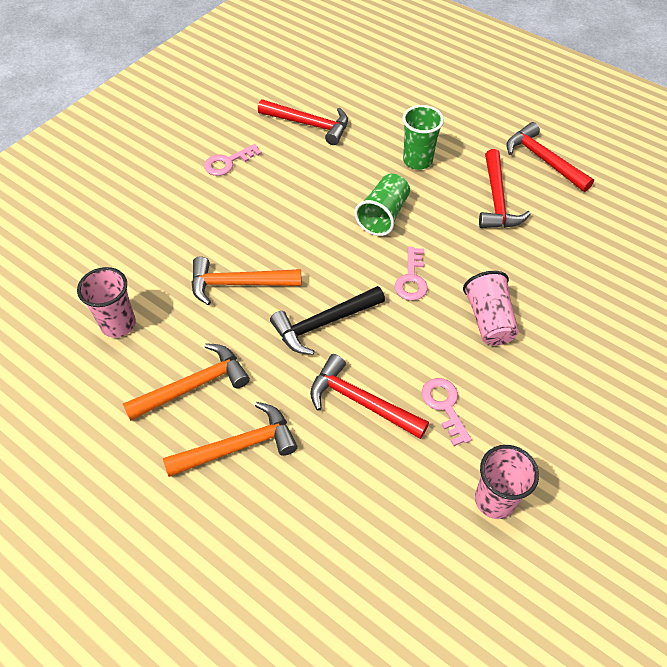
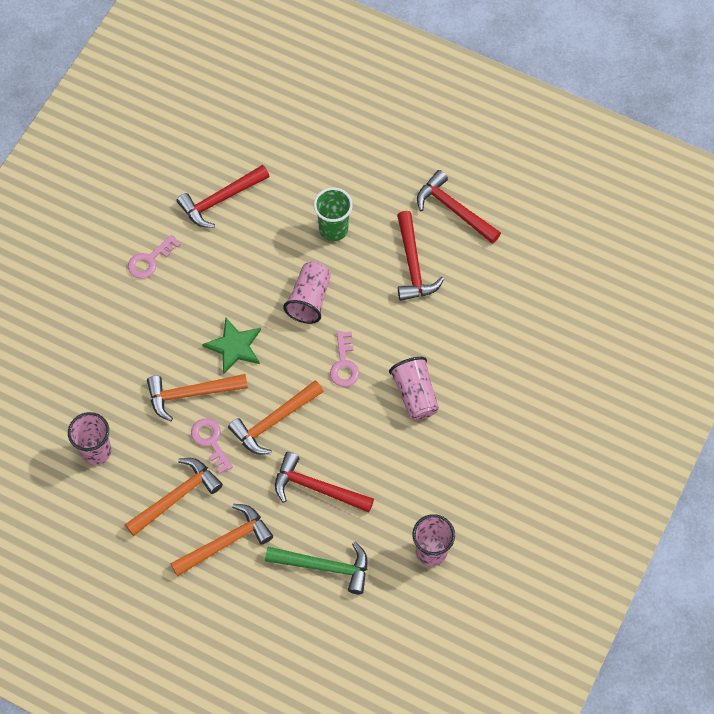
camera: 10 degrees left, 10 degrees up
(295, 246) = (234, 346): none -> green star
(309, 124) = (220, 200): red hammer -> red hammer turned 135 degrees clockwise
(323, 324) = (274, 421): black hammer -> orange hammer
(355, 496) = (325, 566): none -> green hammer
(383, 215) = (309, 299): green cup -> pink cup
(444, 406) = (385, 480): pink key -> pink key (210, 441)

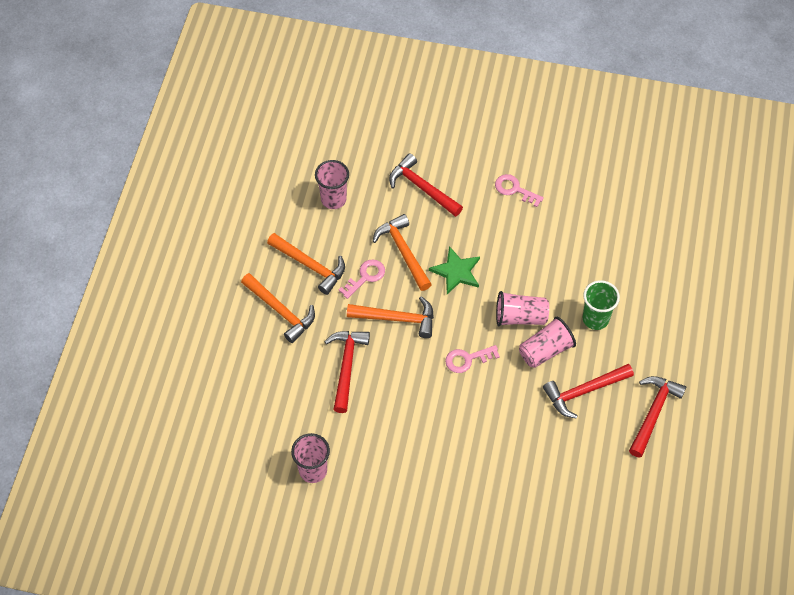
camera: 75 degrees right, 5 degrees down
(220, 200) = (591, 225): red hammer -> red hammer (422, 188)
(274, 421) = (397, 319): orange hammer -> orange hammer turned 150 degrees clockwise
(325, 566) = (278, 390): green hammer -> none
(415, 395) = (456, 423): pink cup -> pink cup (545, 350)

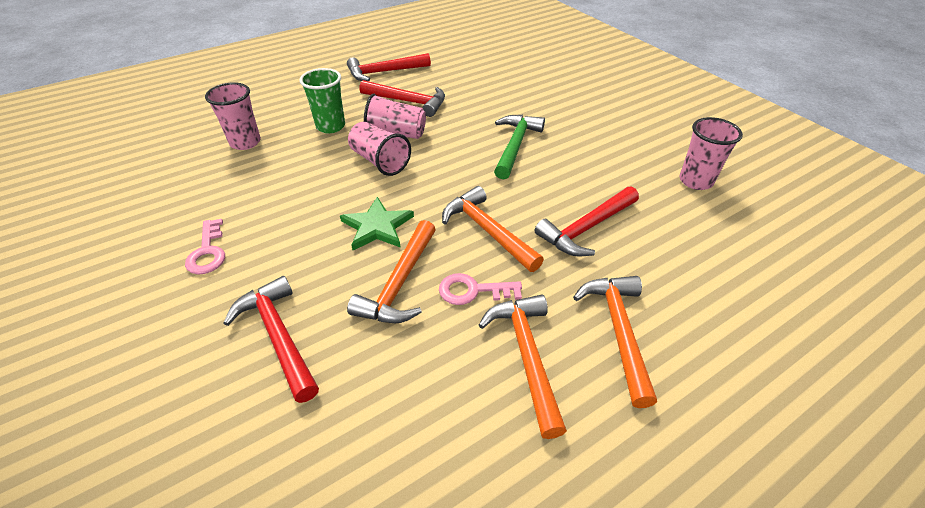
camera: 135 degrees left, 15 degrees down
(333, 199) = (396, 423): pink cup -> pink cup (245, 142)
(422, 188) = (278, 336): red hammer -> red hammer turned 150 degrees clockwise
(456, 407) = (515, 145): none -> green hammer
(467, 359) = (464, 165): pink key -> none

